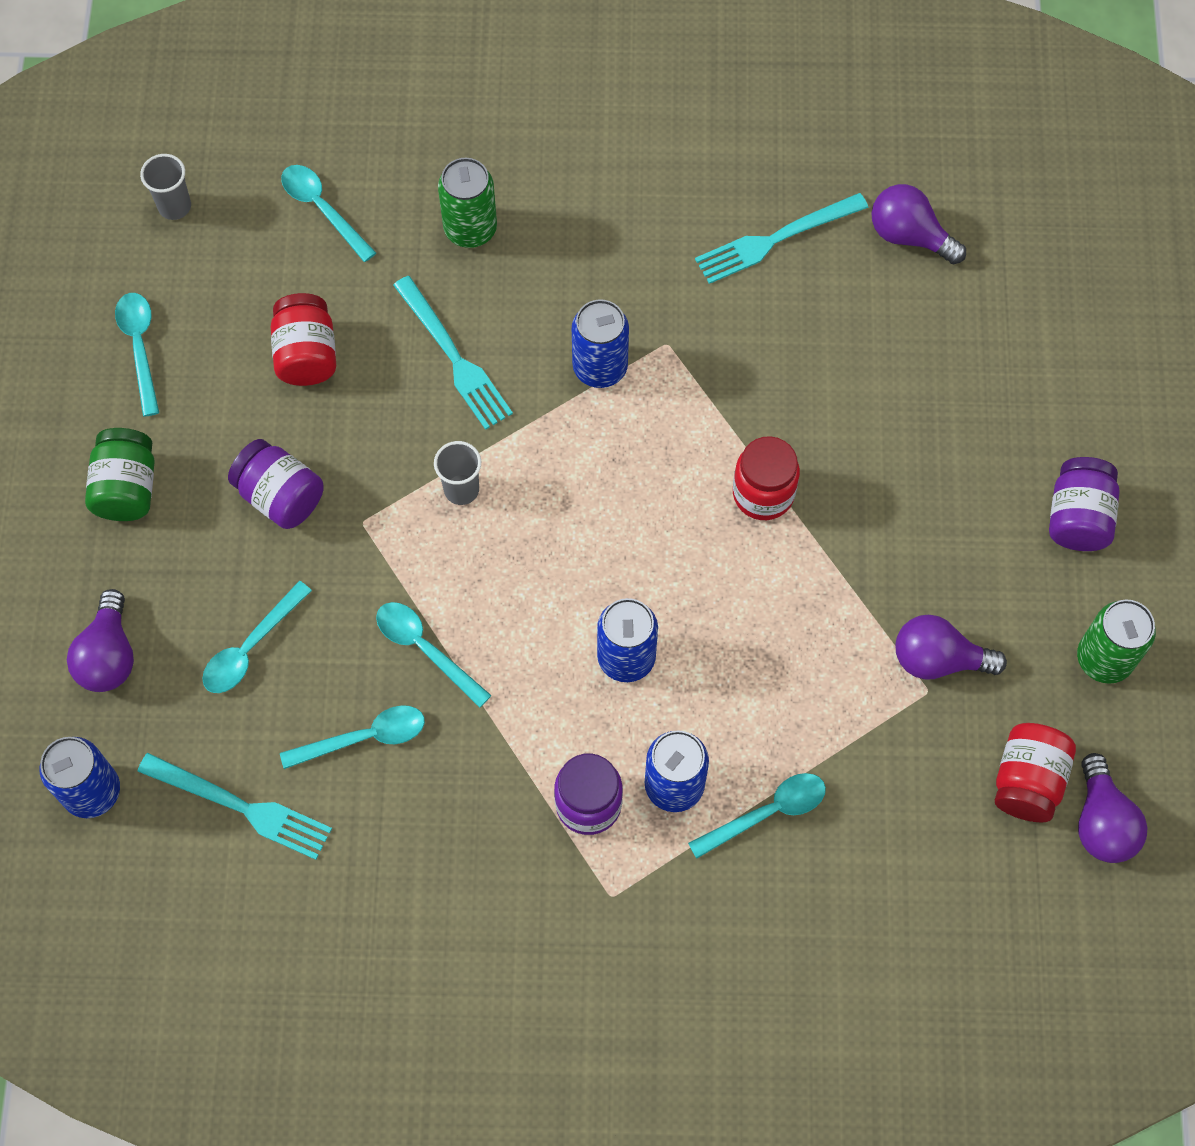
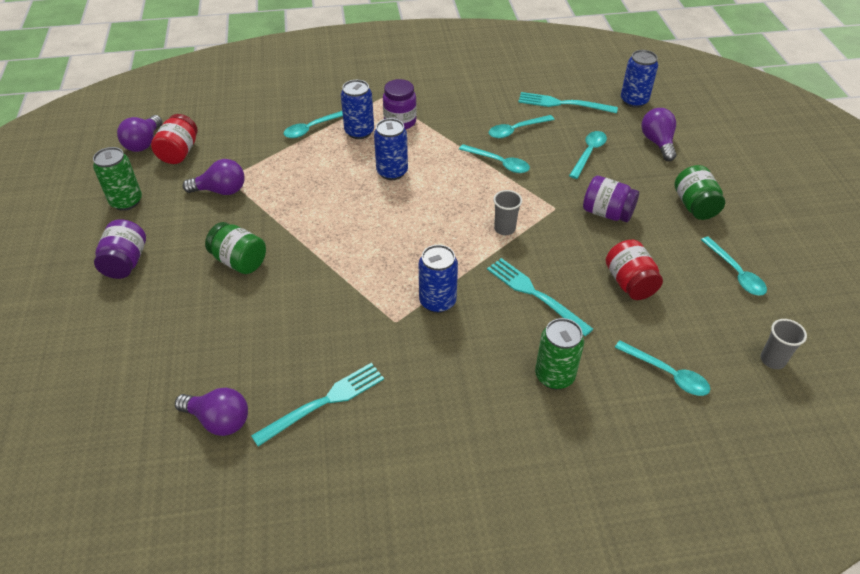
camera: 170 degrees right, 20 degrees down
(763, 494) = (323, 249): red jar -> none
(896, 491) = (239, 261): none -> green jar
(1101, 822) = (144, 143): purple light bulb -> purple light bulb turned 150 degrees counterclockwise

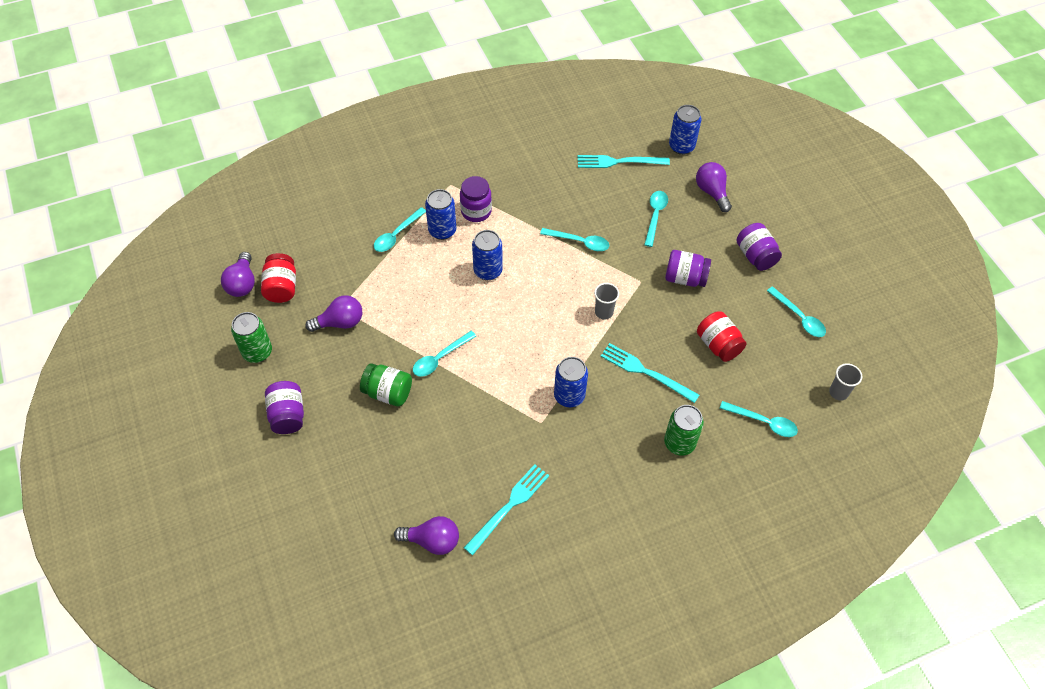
camera: 15 degrees left, 10 degrees up
(516, 130) = (585, 201): turquoise spoon -> turquoise spoon (440, 358)
(694, 206) = (755, 256): green jar -> purple jar

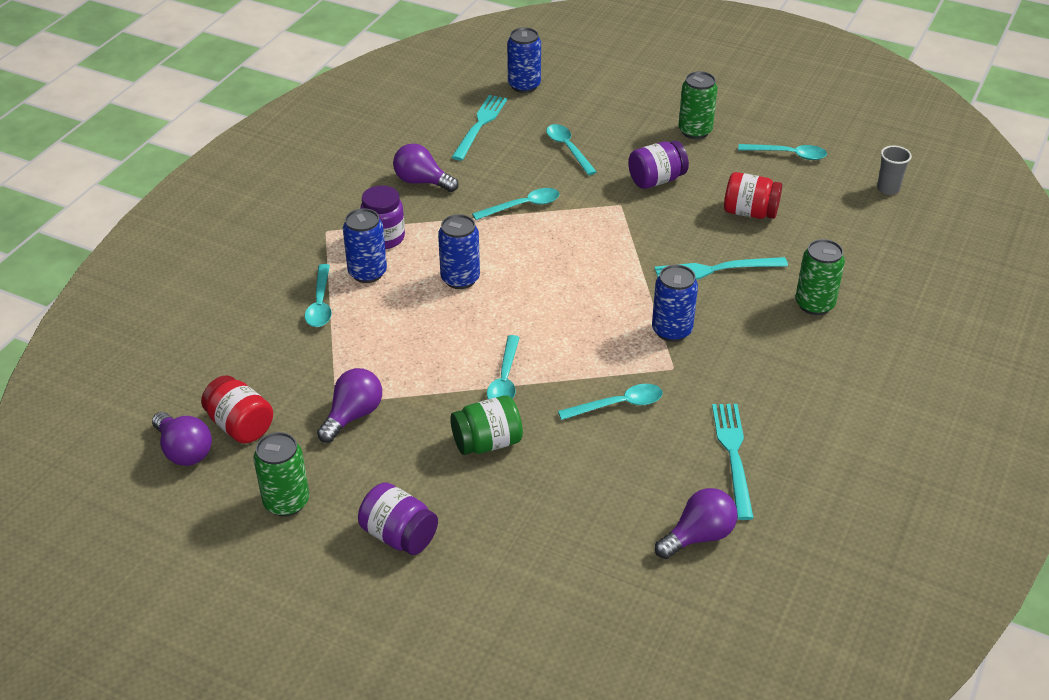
camera: 40 degrees left, 15 degrees down
(604, 312) = (617, 247): grey cup -> none
(619, 162) = (480, 125): turquoise fork -> turquoise fork turned 150 degrees clockwise
(712, 192) = (596, 105): purple light bulb -> purple light bulb (422, 182)
(755, 256) = (695, 131): purple jar -> green can
(763, 422) = (860, 245): turquoise spoon -> turquoise spoon (618, 405)

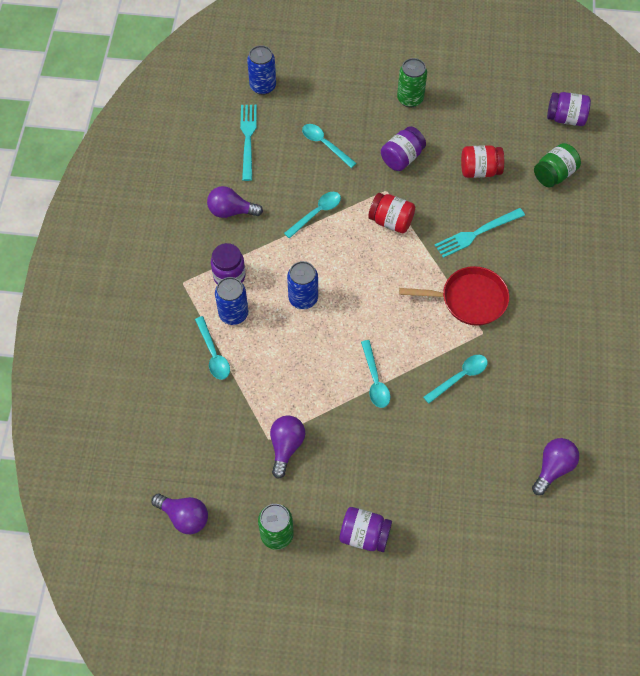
camera: 20 degrees left, 20 degrees up
(240, 426) = (212, 482): red jar -> red jar (391, 221)
(487, 443) = (387, 439): green jar -> green jar (554, 174)
(671, 330) = (469, 299): blue can -> red pan
(733, 455) = (550, 395): turquoise fork -> none
(788, 155) = (485, 104): turquoise spoon -> none
(814, 304) = (554, 245): green can -> none
(888, 189) = (565, 118): grey cup -> purple jar

